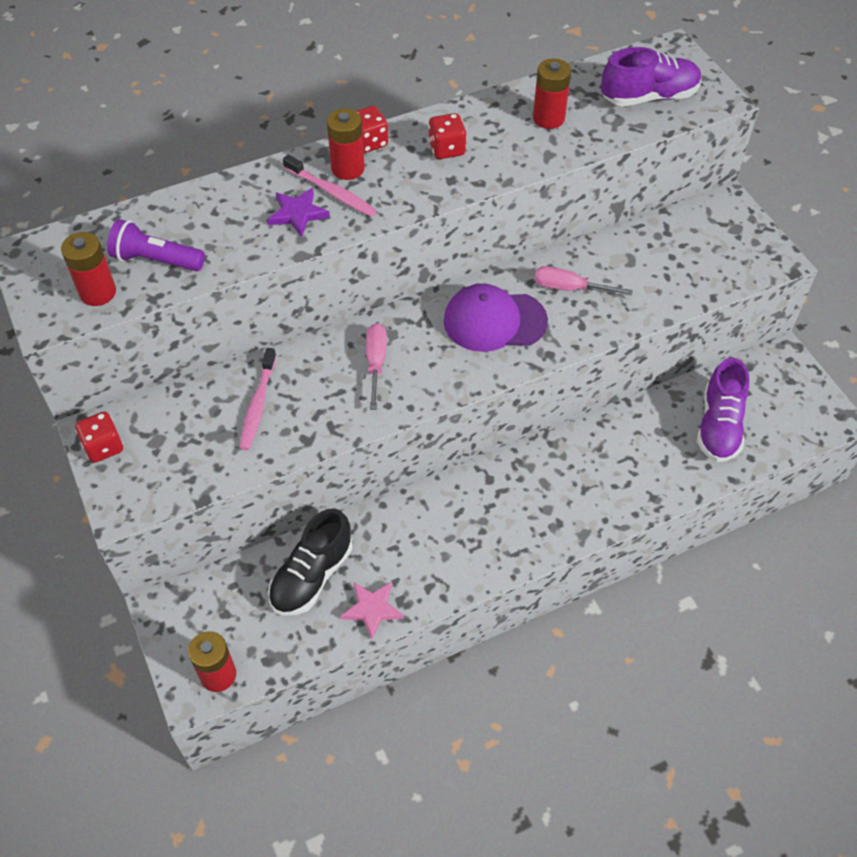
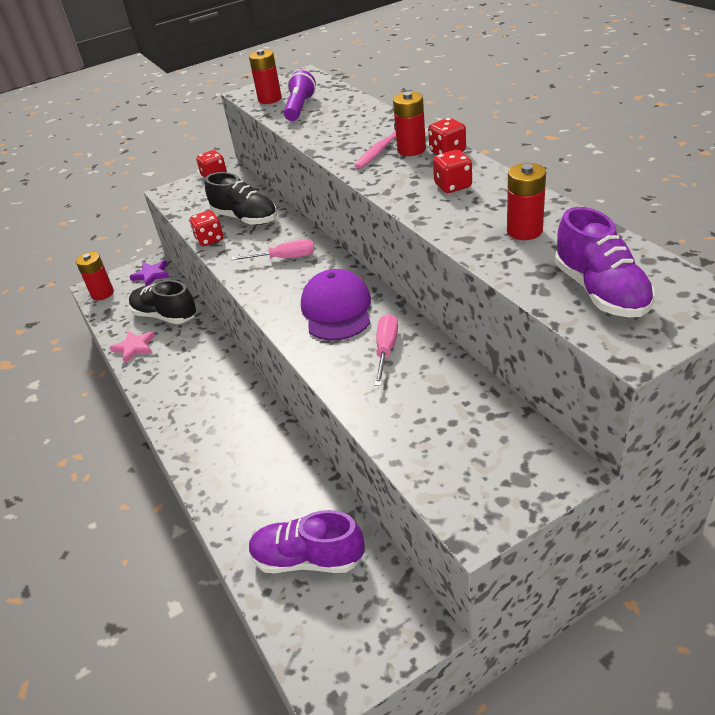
camera: 90 degrees right, 15 degrees down
(258, 405) = (245, 218): pink toothbrush -> black shoe
(296, 445) = (209, 239): none -> red dice
(297, 214) = (354, 141): purple star -> purple star (151, 275)

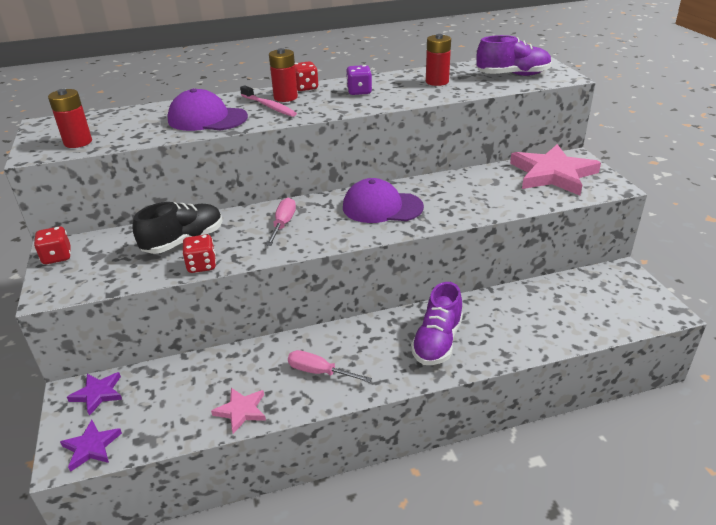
camera: 80 degrees left, 5 degrees down
(102, 293) = (91, 447): red battery -> purple star
(165, 316) = (200, 382): black shoe -> none
(300, 108) = (129, 130): purple flashlight -> none
(308, 559) = (566, 310): purple shoe -> purple shoe (437, 342)
(337, 130) = (207, 119): none -> purple cap
(386, 349) = (444, 193): pink screwdriver -> pink screwdriver (318, 372)
(453, 186) = (359, 92): red dice -> purple dice
(487, 446) = (553, 174): none -> pink star

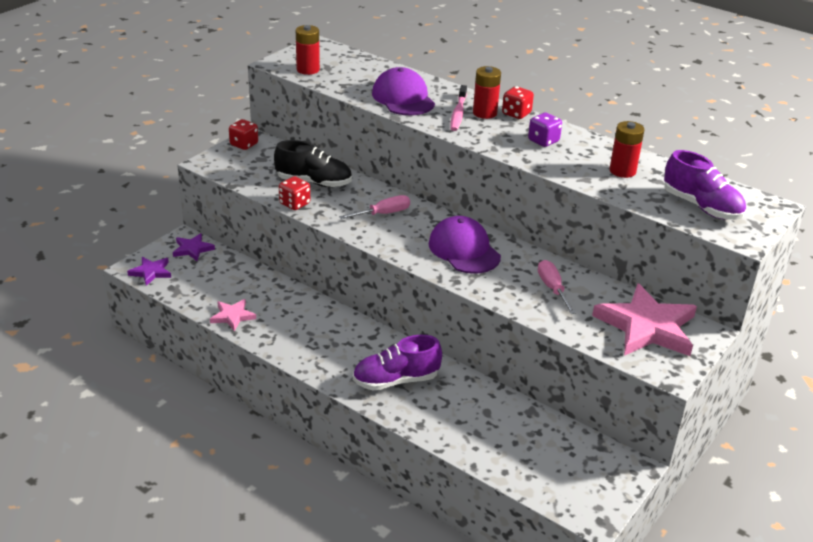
camera: 50 degrees right, 0 degrees up
(318, 372) = (302, 333): pink screwdriver -> pink screwdriver (552, 288)

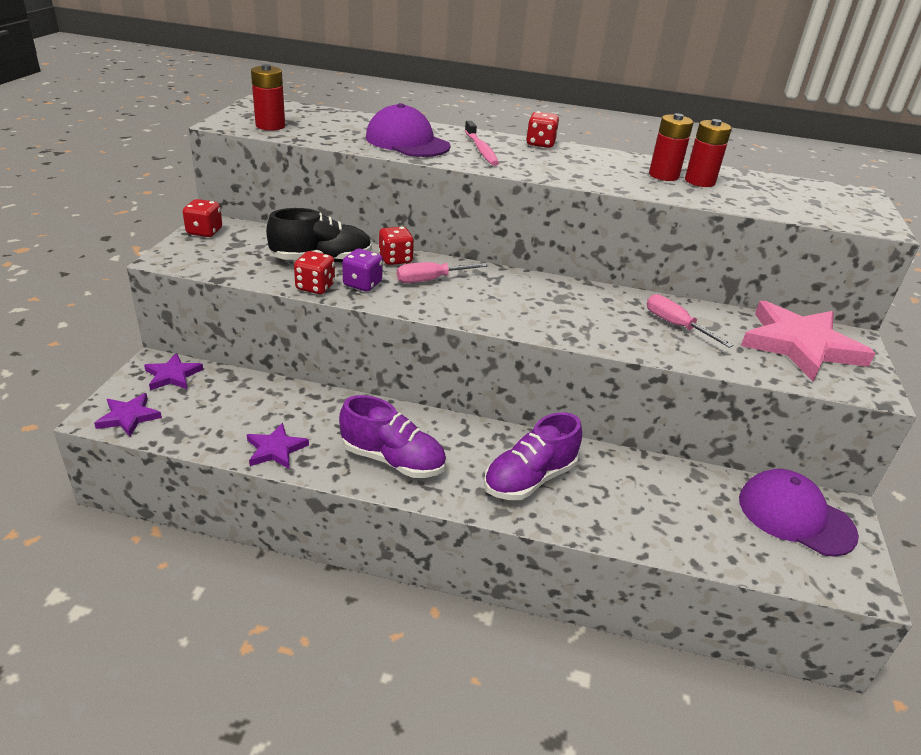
camera: 25 degrees left, 0 degrees up
(232, 316) = (275, 449): pink star -> purple star
(370, 192) = (395, 259): none -> red dice
(384, 214) = (430, 280): pink screwdriver -> pink screwdriver turned 150 degrees counterclockwise
(464, 250) = (550, 303): purple cap -> purple cap (795, 516)
(484, 113) = (508, 146): red battery -> red battery (663, 175)
(543, 141) = (594, 164): purple dice -> purple dice (362, 284)
(701, 207) = (808, 203): purple shoe -> purple shoe (393, 460)

